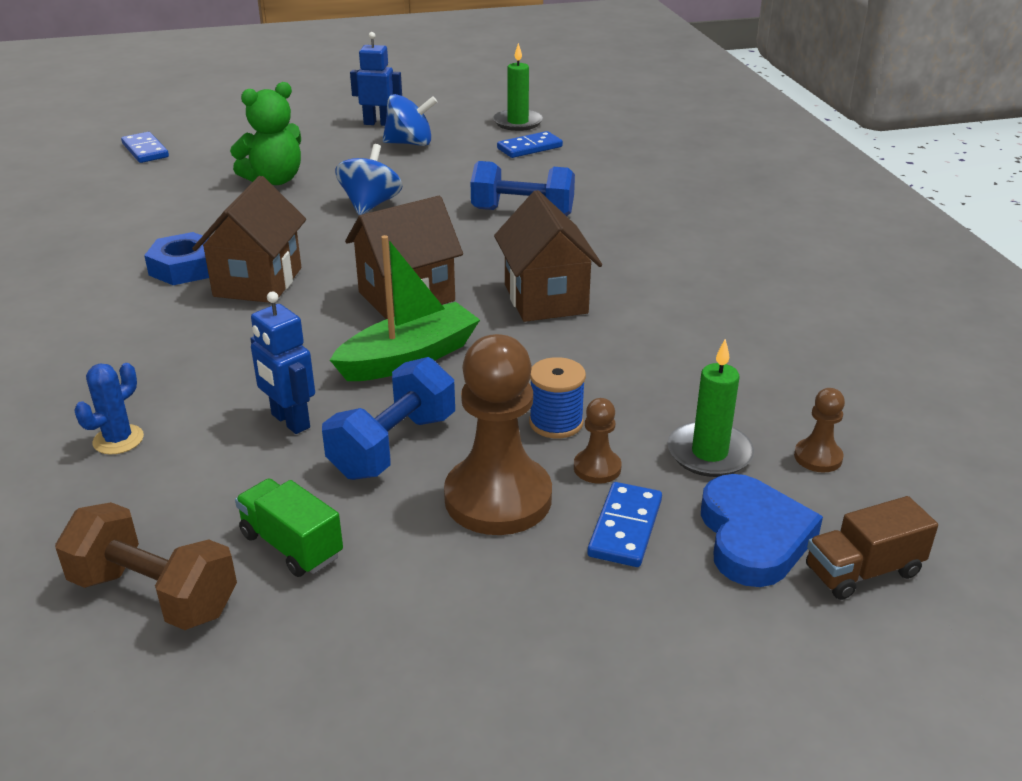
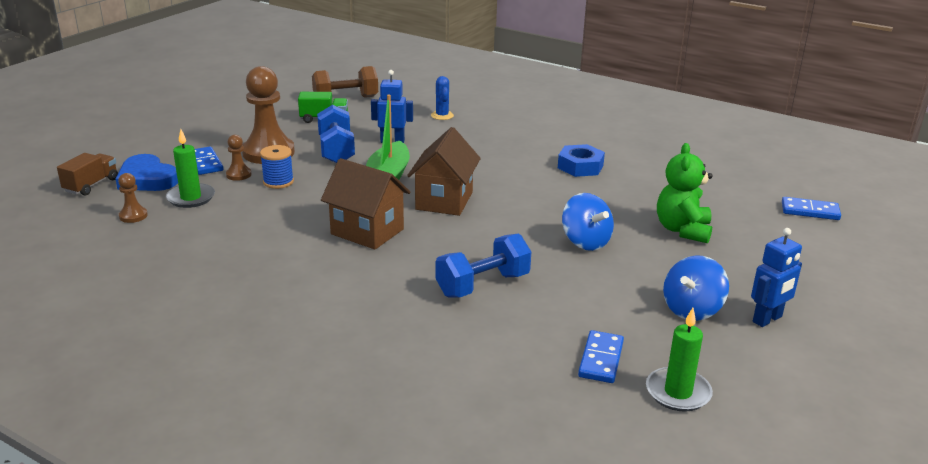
camera: 135 degrees right, 5 degrees down
(258, 282) = (530, 176): brown house -> none

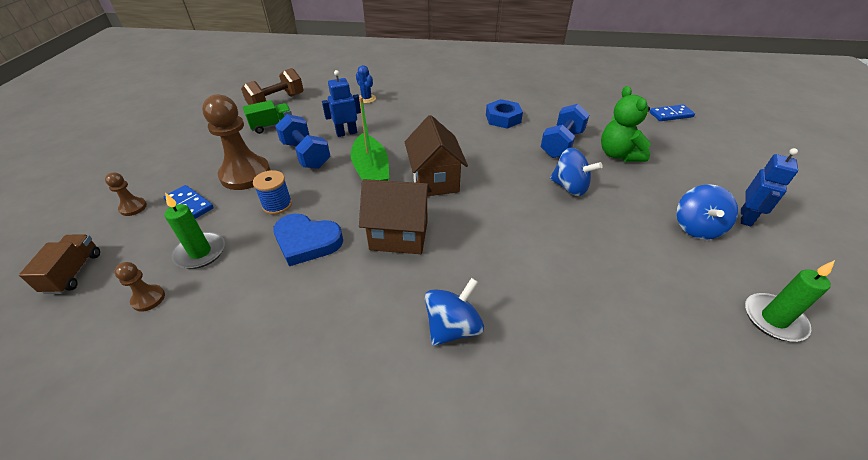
camera: 25 degrees left, 15 degrees up
(147, 179) = (137, 243): blue heart -> blue heart (307, 241)
(238, 175) = (233, 208): brown pawn -> brown pawn (133, 207)
(354, 302) = (452, 327): none -> blue spinning top
(483, 285) = (539, 261): blue dumbbell -> blue dumbbell (561, 144)
(601, 359) = (693, 307): blue domino -> none

